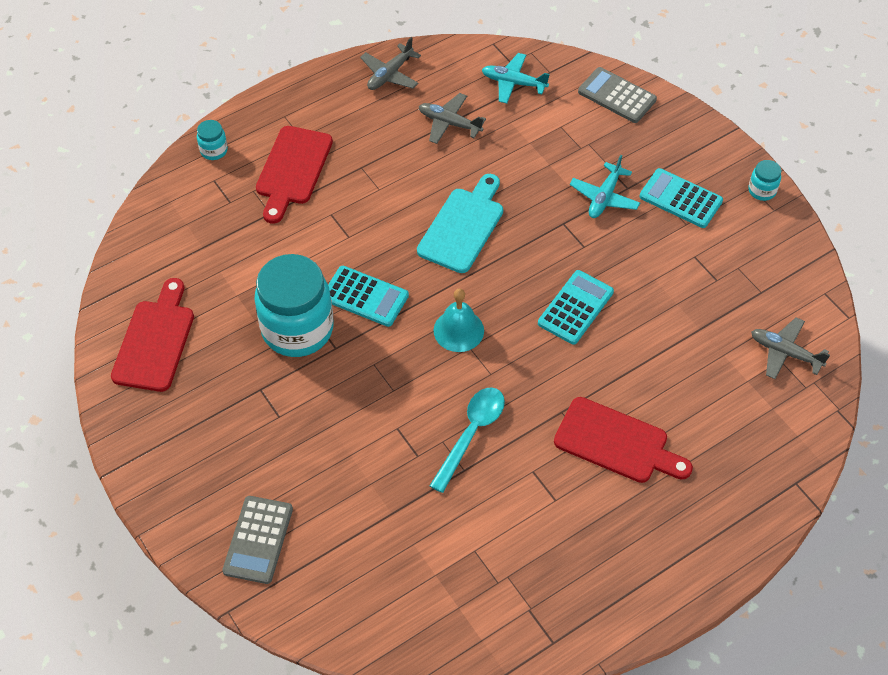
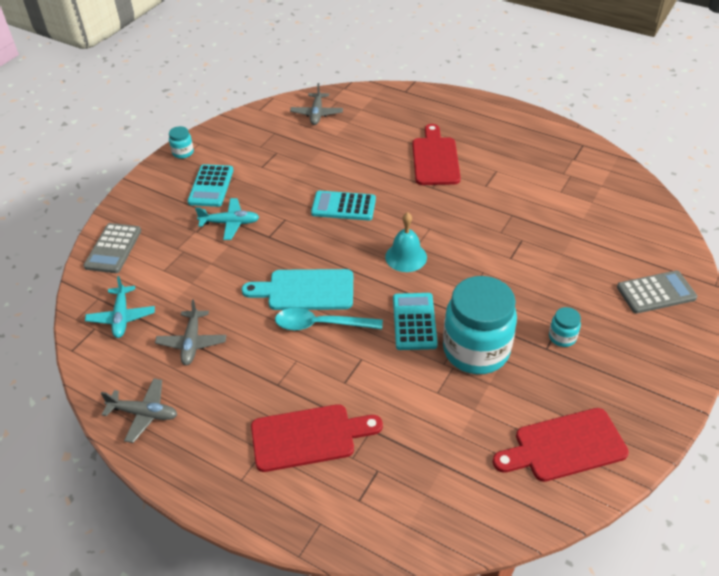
camera: 115 degrees left, 10 degrees down
(214, 150) = (320, 522): turquoise jar -> turquoise jar (562, 337)
(471, 433) = (483, 221): turquoise spoon -> turquoise spoon (320, 324)

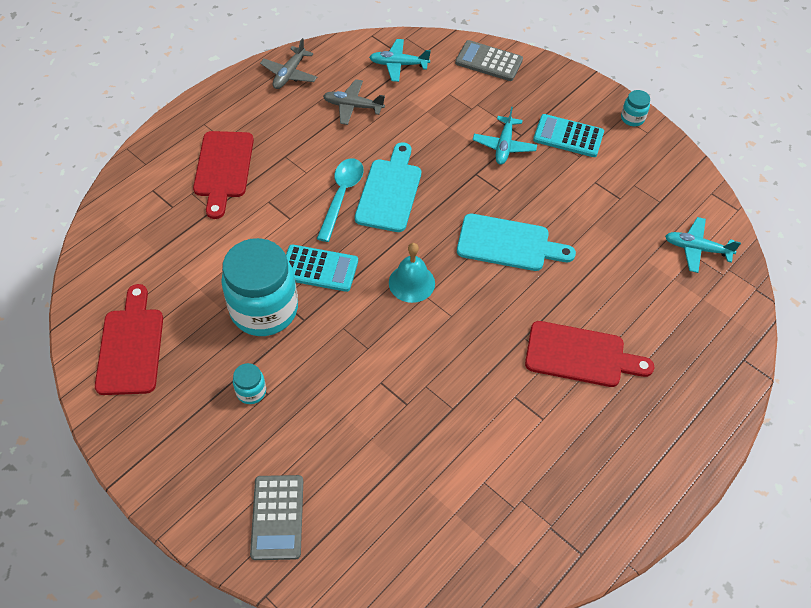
camera: 100 degrees right, 10 degrees up
(316, 114) = (696, 249): grey plane -> turquoise plane
(343, 206) = (508, 243): turquoise calculator -> turquoise cutting board

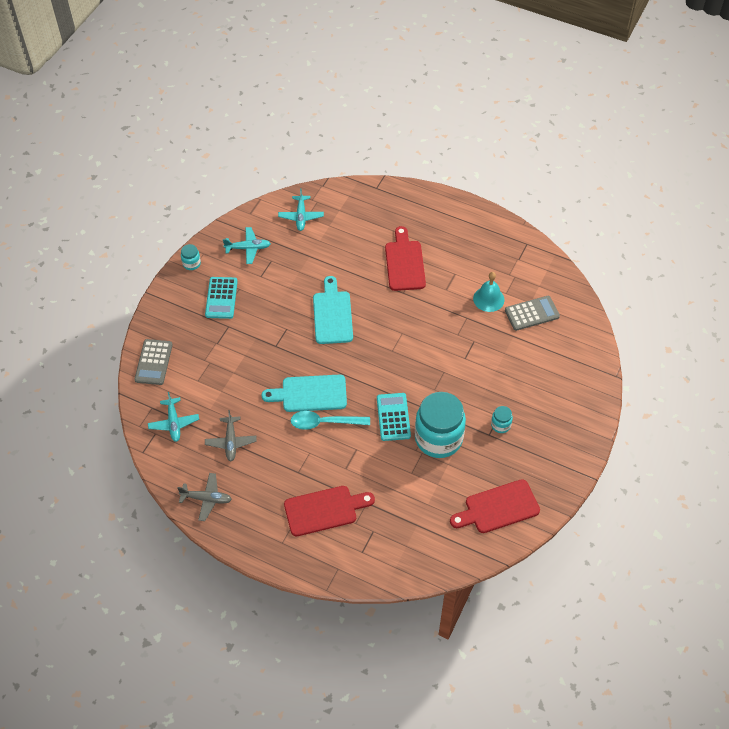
camera: 105 degrees left, 0 degrees up
(277, 517) = (571, 384): grey calculator -> grey calculator (532, 313)
(411, 283) = (384, 360): turquoise bell -> turquoise bell (488, 299)
(504, 146) = (243, 334): turquoise plane -> turquoise plane (248, 248)

